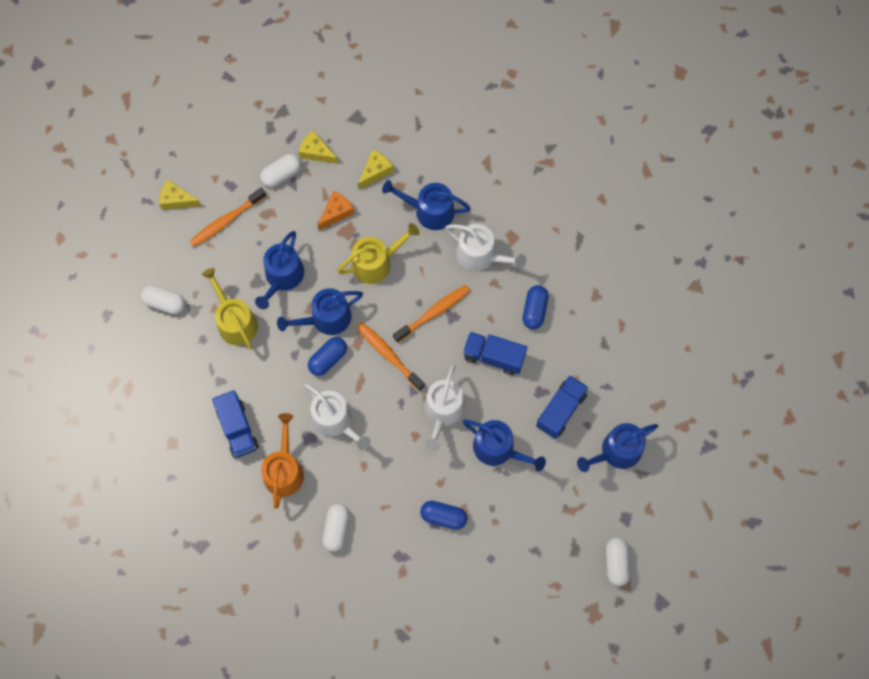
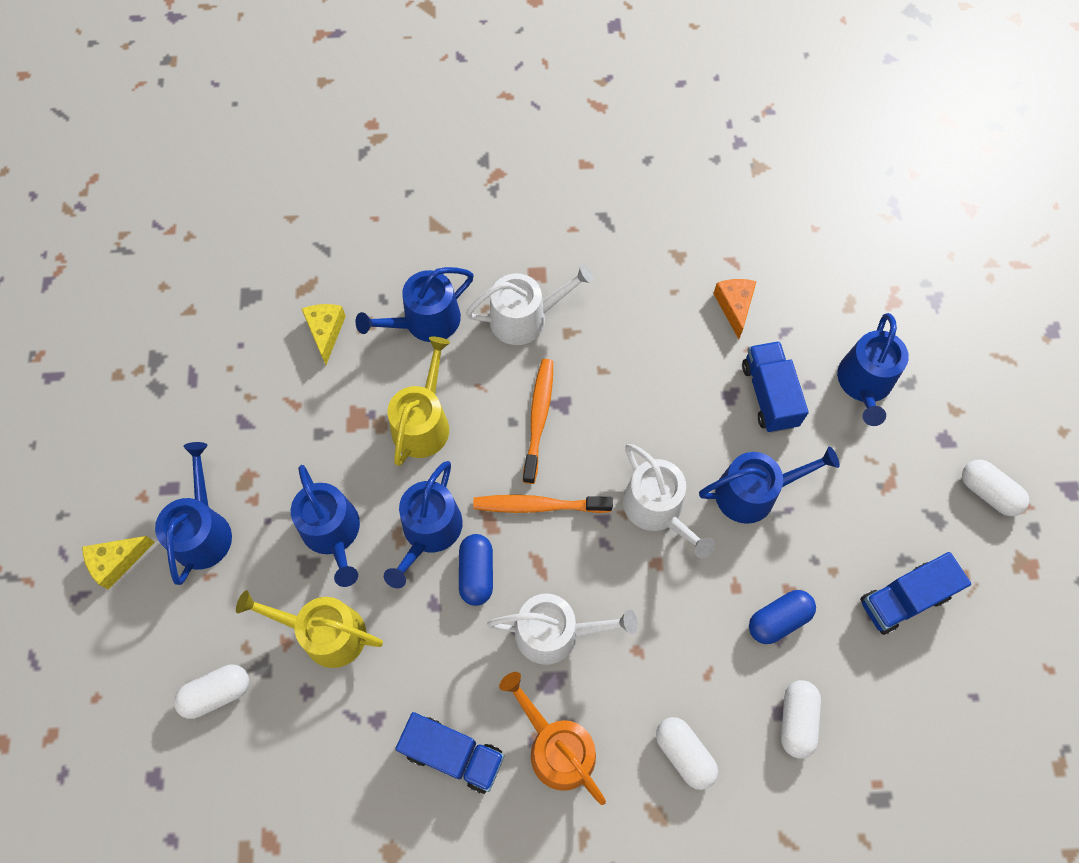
camera: 45 degrees left, 5 degrees down
(226, 220) = (203, 531): orange toothbrush -> blue watering can
(282, 174) = (220, 424): white capsule -> white capsule (796, 720)
(316, 152) = (238, 368): yellow cheese -> none
(336, 212) = (325, 410): orange cheese -> orange cheese (734, 307)
(494, 356) = (647, 404): blue truck -> blue truck (903, 599)
(534, 310) = (636, 323): blue capsule -> none

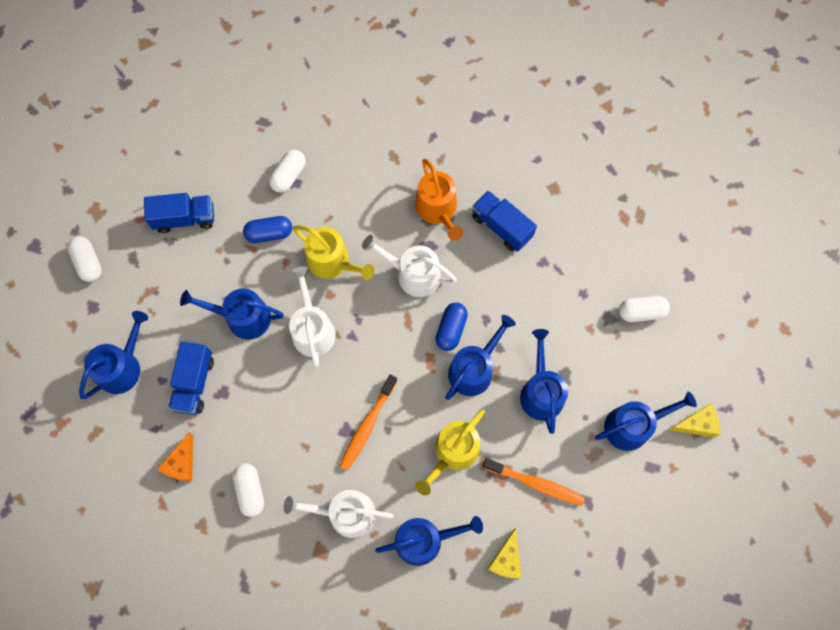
camera: 160 degrees left, 5 degrees up
(203, 531) = (632, 426): blue watering can -> blue watering can turned 135 degrees counterclockwise
(326, 633) = (562, 325): yellow watering can -> yellow watering can (332, 262)
(538, 505) = (392, 360): orange toothbrush -> orange toothbrush (535, 483)
(684, 754) = (364, 181): white capsule -> white capsule (250, 491)

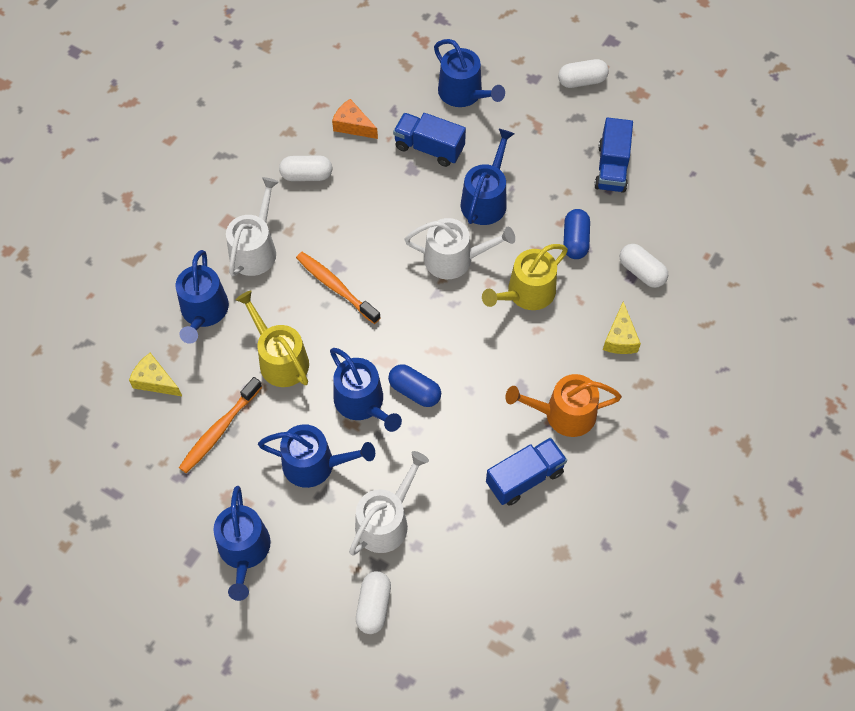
camera: 105 degrees right, 10 degrees down
(413, 274) = (490, 369): white watering can -> white watering can (386, 521)
(697, 424) = (220, 625): yellow cheese -> yellow cheese (620, 338)

